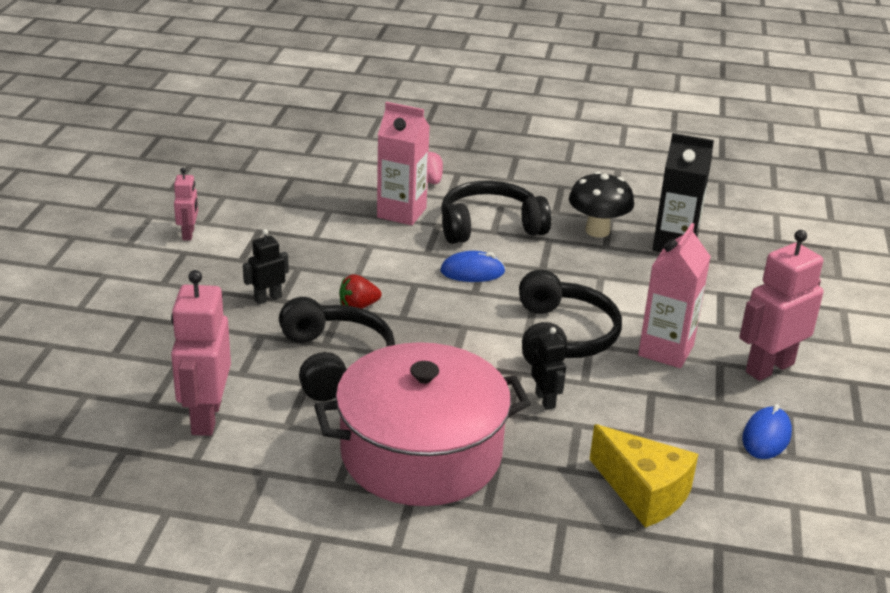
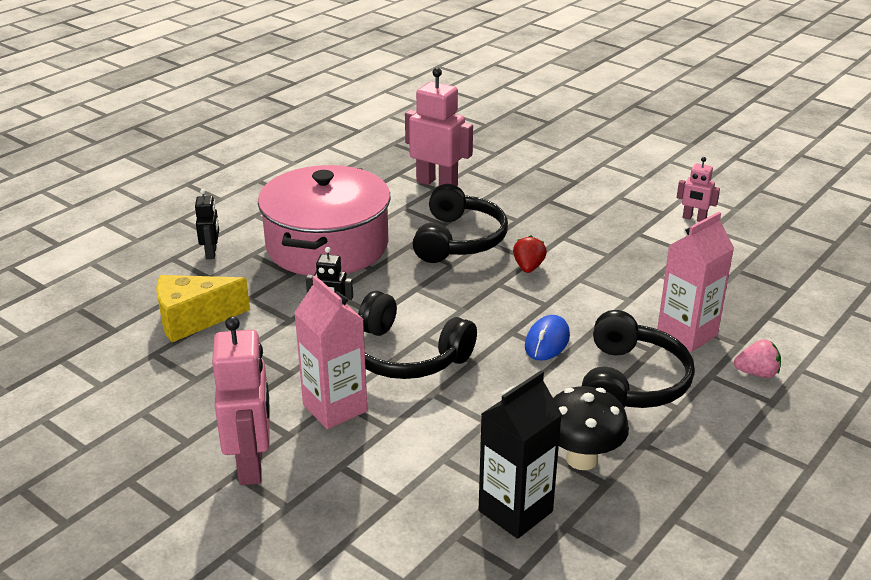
camera: 120 degrees right, 0 degrees up
(268, 298) = (568, 232): black robot -> black robot (211, 253)
(336, 362) = (459, 240): black headphones -> black headphones turned 90 degrees counterclockwise
(766, 436) = (176, 410): blue mouse -> none

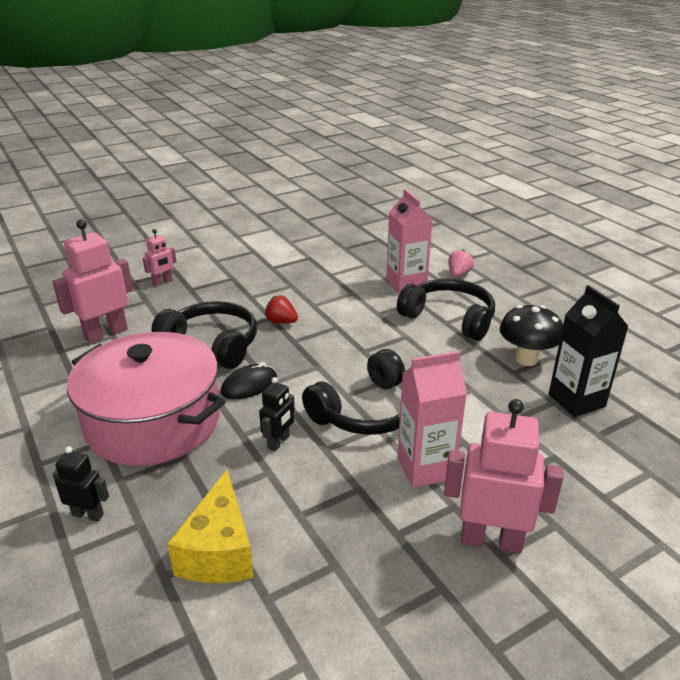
camera: 70 degrees left, 0 degrees up
(405, 278) = (249, 385): none -> black mouse
(547, 341) = (385, 338): blue mouse -> none
(694, 219) = (272, 243): pink robot -> pink robot (162, 282)

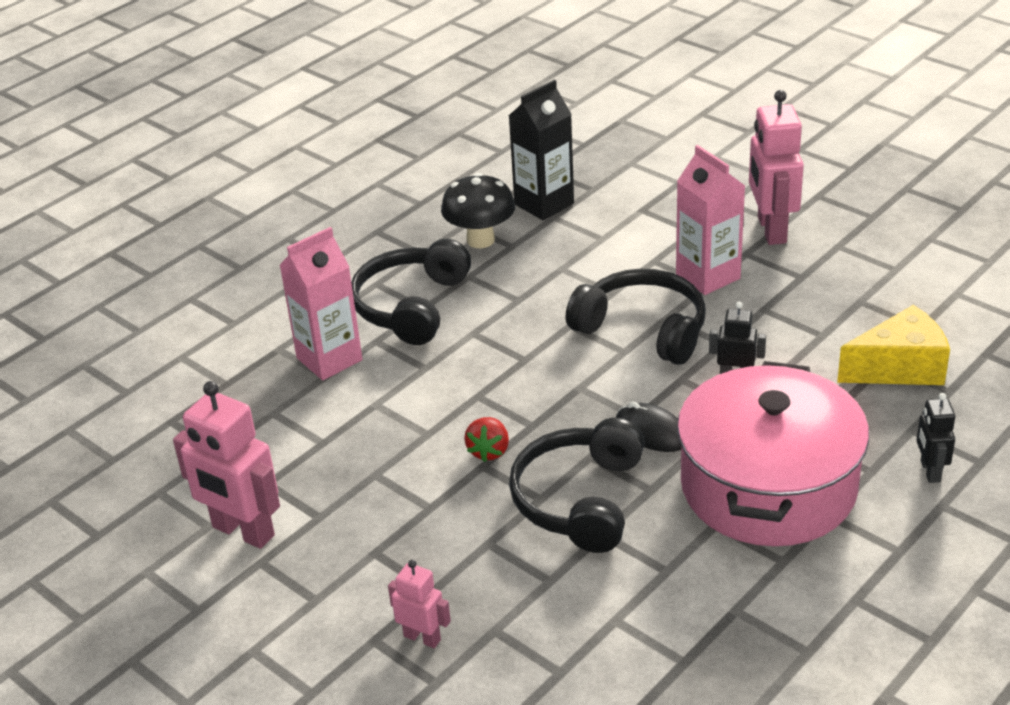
camera: 105 degrees left, 5 degrees up
(106, 333) = (613, 631): pink robot -> pink robot (242, 532)
(458, 274) = (280, 317): pink strawberry -> none

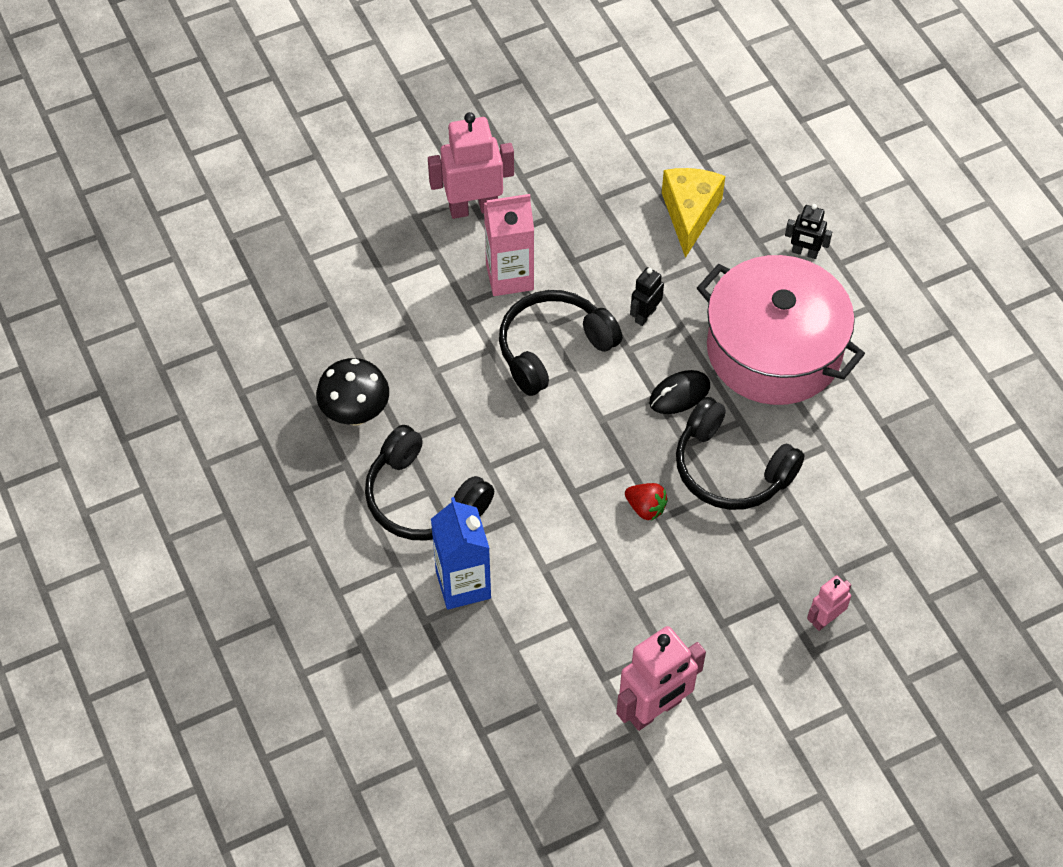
camera: 70 degrees left, 20 degrees up
(329, 359) = (463, 584): pink carton -> blue carton
(544, 204) = (330, 346): black carton -> none
(771, 230) = (473, 208): pink robot -> pink robot turned 150 degrees clockwise

